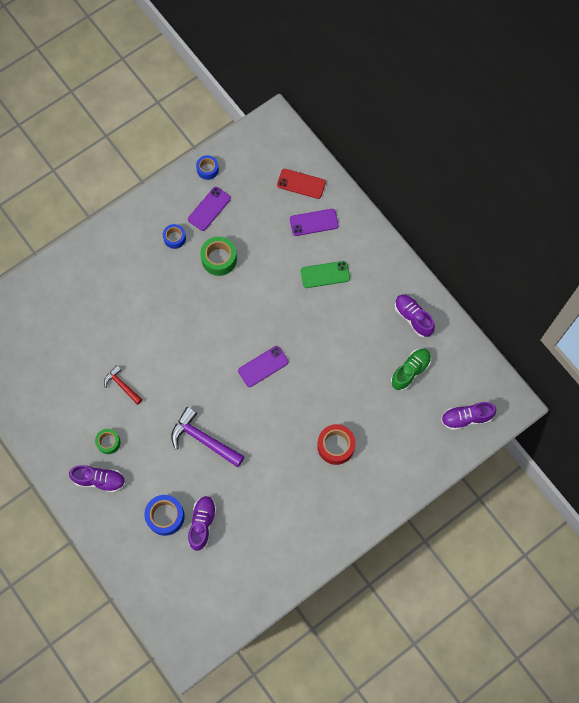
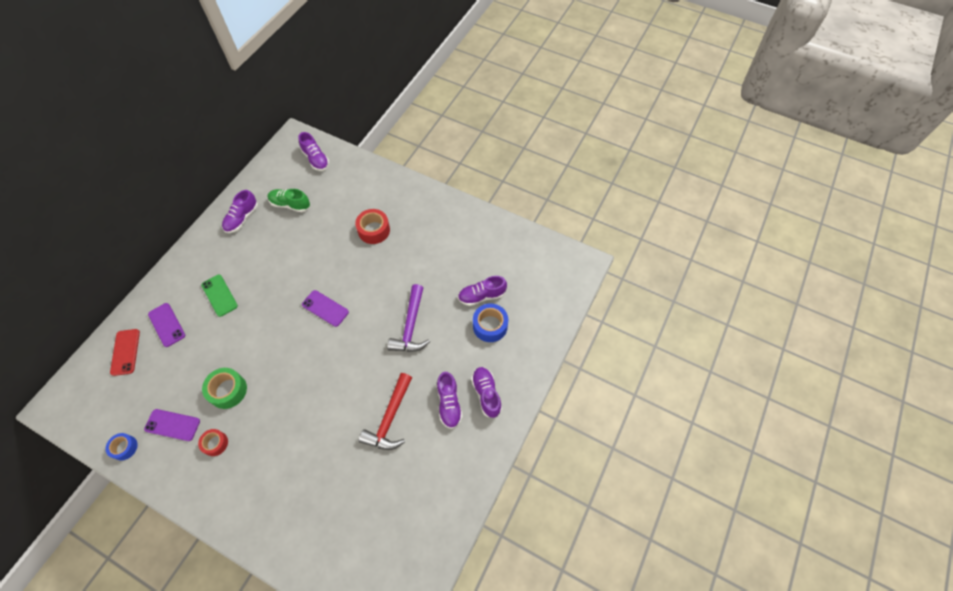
camera: 115 degrees left, 10 degrees down
(108, 442) = (449, 403): green tape -> purple shoe
(122, 385) = (389, 419): red hammer -> red hammer, size x1.71
(174, 238) = (215, 443): blue tape -> red tape

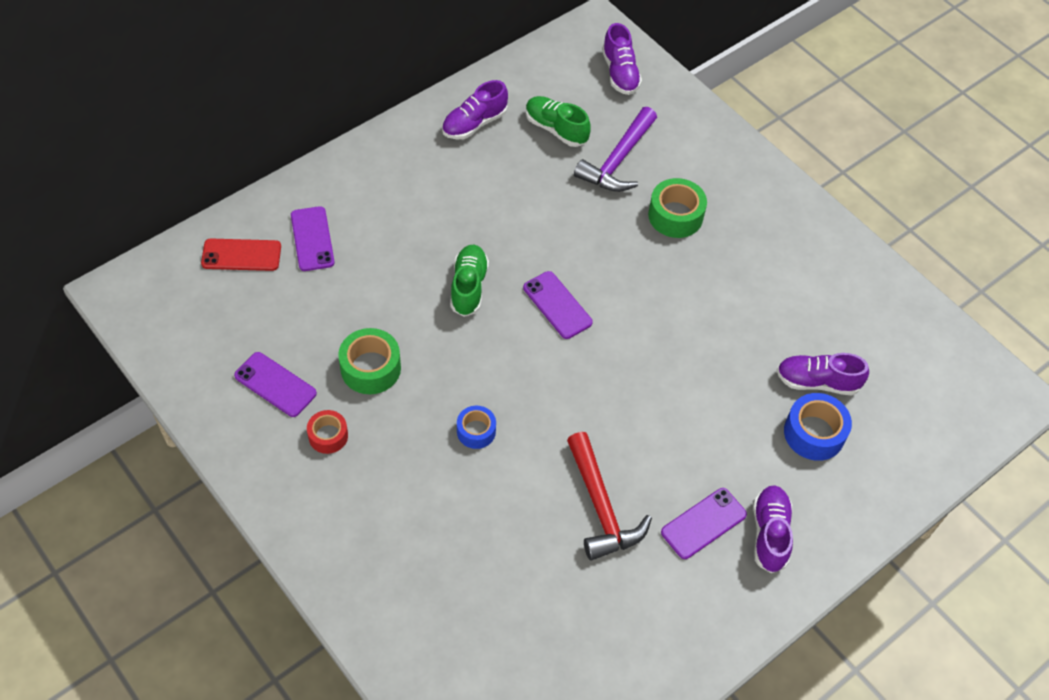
camera: 20 degrees right, 5 degrees down
(124, 448) = (198, 389): blue tape -> blue tape (476, 431)
(125, 352) = (241, 255): red phone -> red phone turned 75 degrees clockwise
(219, 295) = (403, 225): green phone -> none
(270, 317) = (468, 287): none -> green shoe
(374, 230) = (675, 216): red tape -> green tape
(389, 419) = (601, 507): red hammer -> red hammer turned 60 degrees counterclockwise
(411, 326) = (683, 384): purple hammer -> purple hammer (618, 161)
(449, 403) = (703, 523): purple shoe -> purple phone

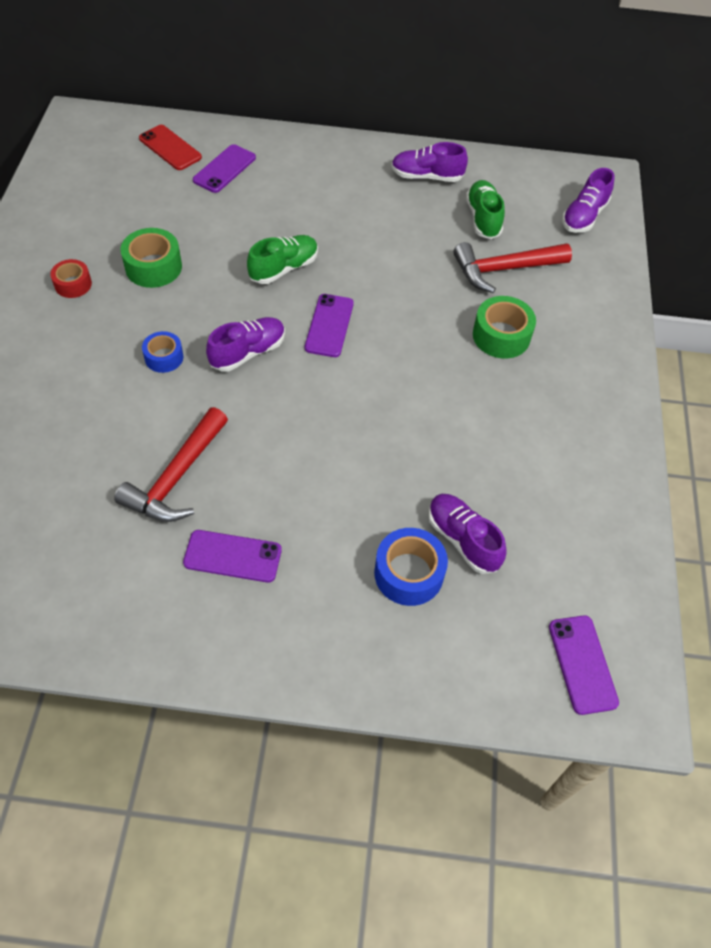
camera: 45 degrees right, 0 degrees up
(275, 384) = (86, 231): purple phone -> purple phone (582, 664)
(618, 161) = (504, 269): purple hammer -> red hammer
(769, 534) = (272, 611): purple shoe -> purple shoe (248, 352)

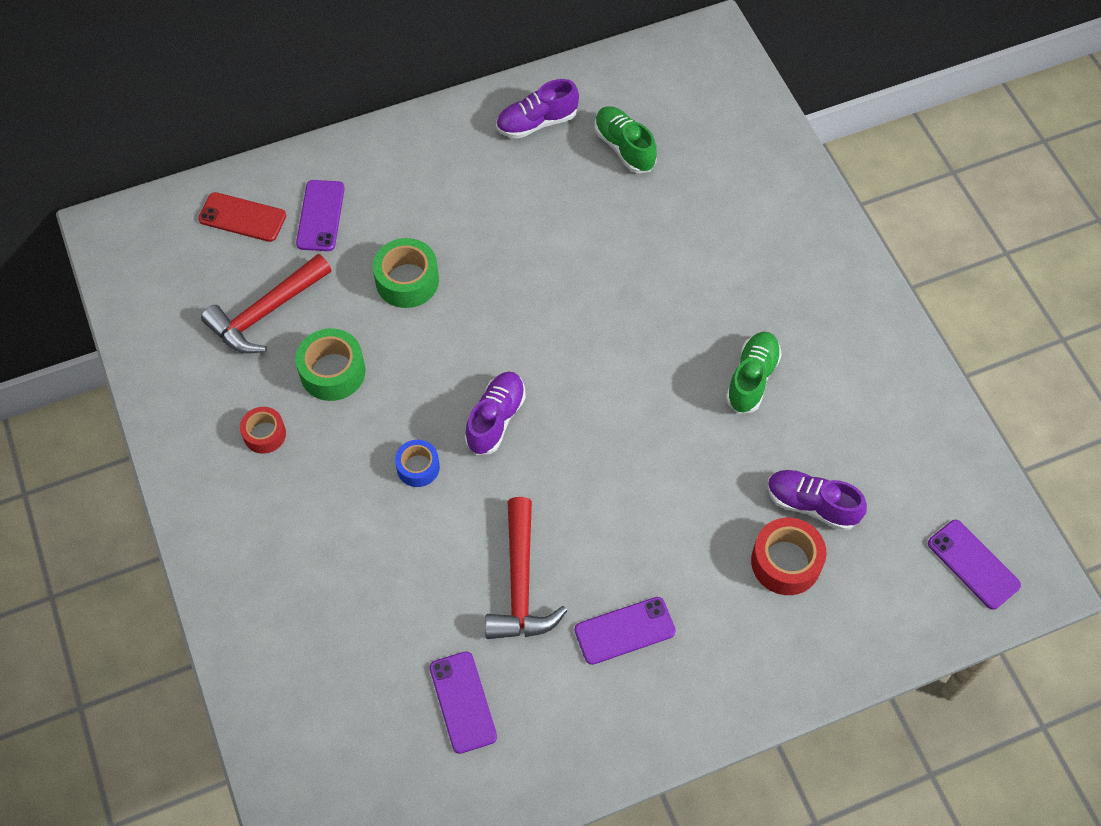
camera: 25 degrees left, 5 degrees up
(284, 268) = (466, 306): green shoe -> green shoe (752, 379)
(329, 325) = (554, 349): purple phone -> purple phone (463, 702)
(408, 573) = (786, 562): blue tape -> red tape
(501, 336) = (722, 276): green tape -> green tape (407, 281)
(504, 269) = (680, 199): red hammer -> red hammer (265, 313)
(584, 216) = (720, 96): purple shoe -> none

